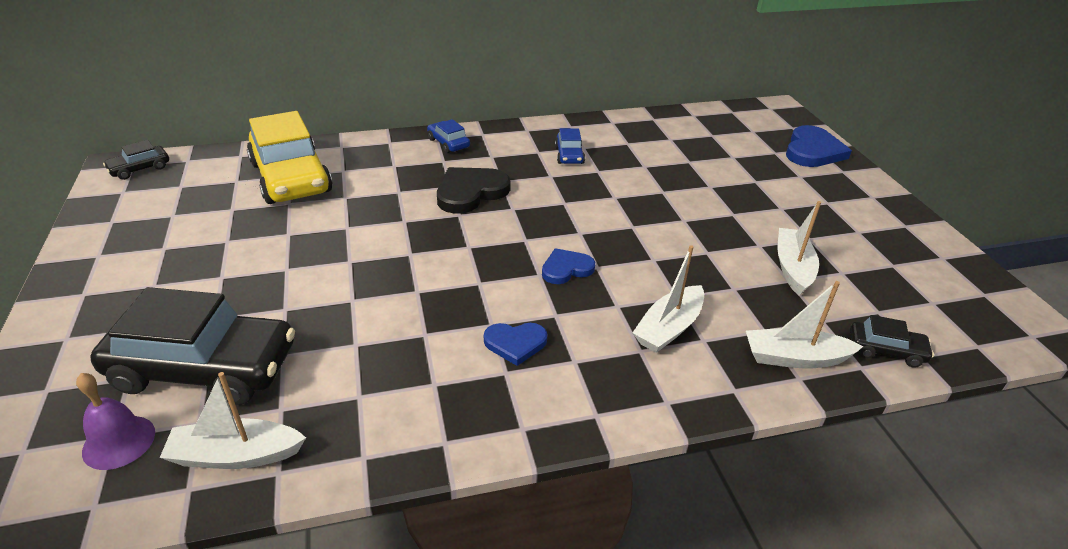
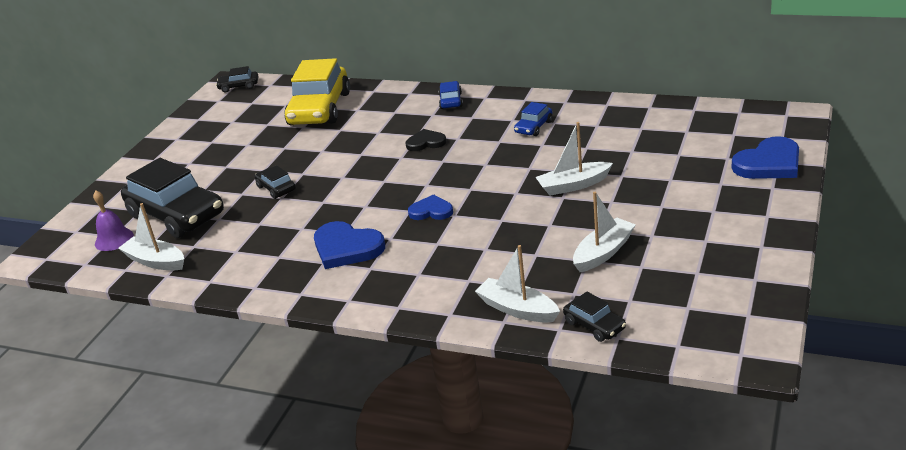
camera: 40 degrees right, 5 degrees down
(332, 289) = (276, 188): none -> black car
(470, 192) = (426, 142): black heart -> black heart, size x0.60
(515, 343) = (346, 248): blue heart -> blue heart, size x1.65
(668, 328) = (454, 266): white boat -> white boat (573, 185)

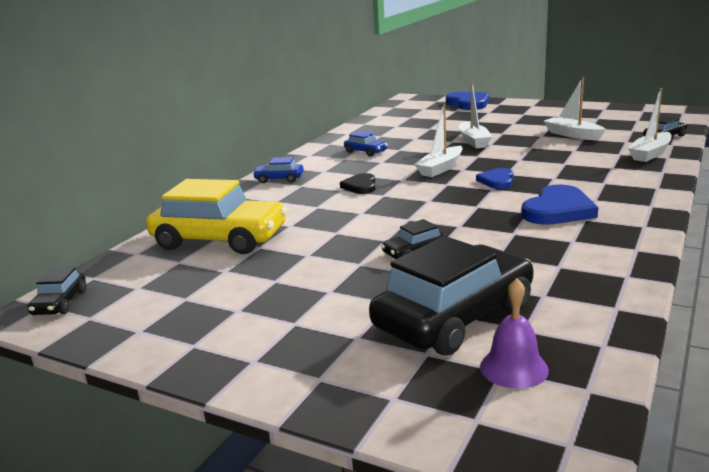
camera: 85 degrees left, 10 degrees down
(155, 261) = (581, 320): white boat -> white boat (440, 168)

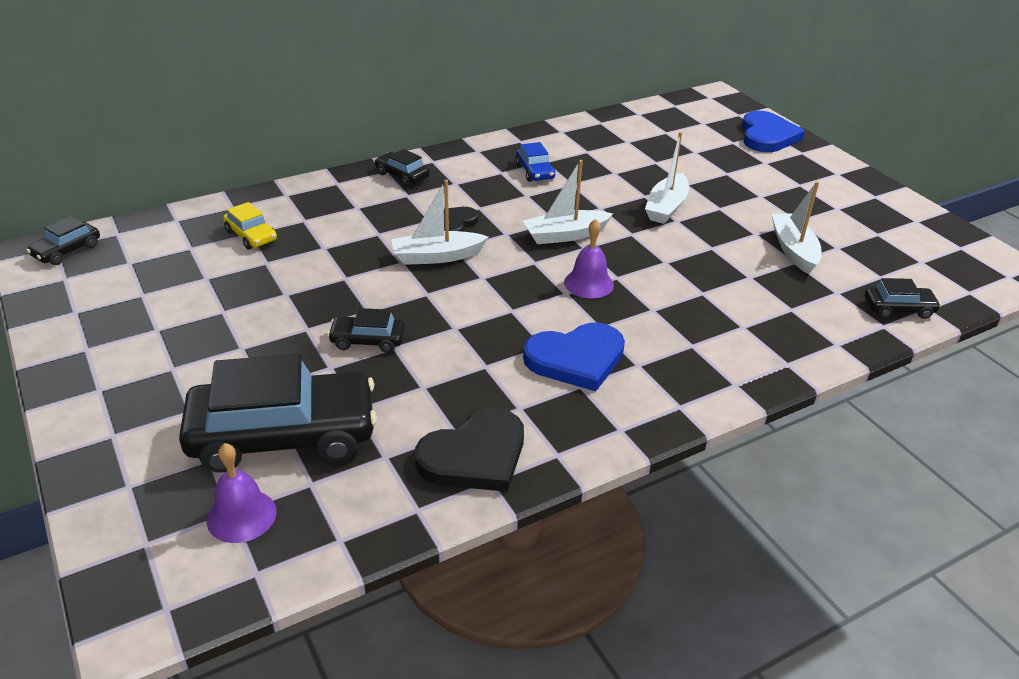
camera: 30 degrees right, 15 degrees up
(220, 239) = (251, 236): yellow car -> yellow car, size x0.45
(279, 179) = (402, 175): blue car -> black car
(497, 181) = (588, 283): blue heart -> purple bell
(594, 270) = (475, 456): none -> black heart
(650, 154) = (826, 328): white boat -> white boat (437, 256)

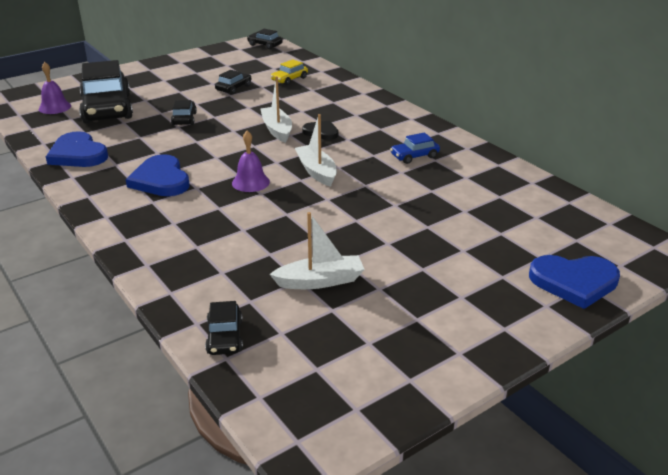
camera: 85 degrees right, 5 degrees down
(402, 175) = (383, 110): black car -> black car (234, 88)
(475, 456) = (78, 154): black heart -> blue heart
(666, 207) = (377, 215): white boat -> none

